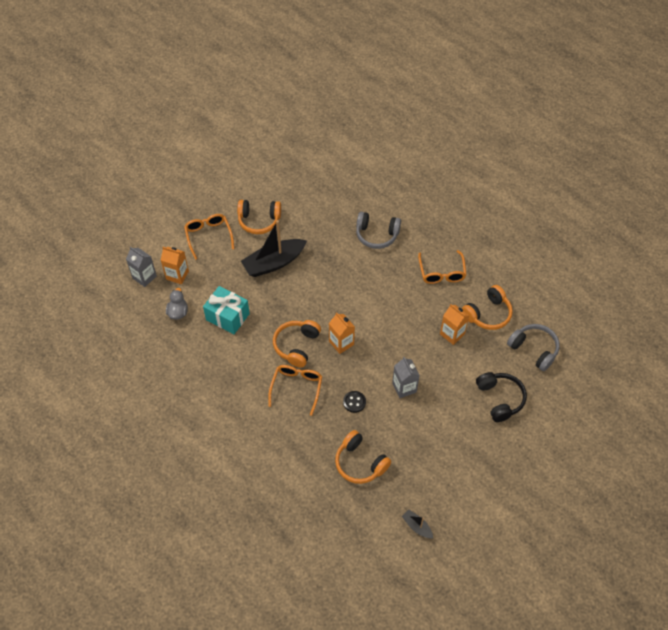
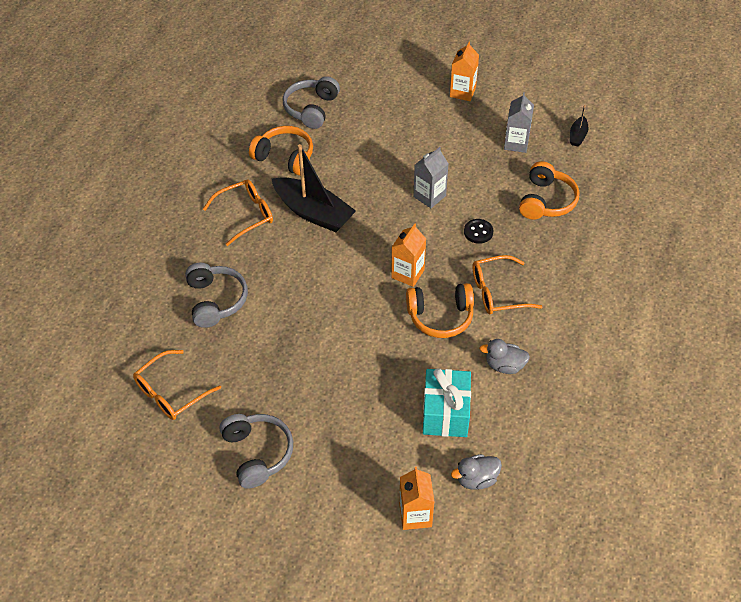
camera: 115 degrees left, 5 degrees down
(144, 277) = (445, 561): grey carton -> grey carton (516, 143)
(208, 236) = (321, 509): orange glasses -> orange glasses (171, 392)
(240, 363) = (504, 365): none -> grey duck
(259, 221) = (257, 453): orange headphones -> grey headphones
(274, 263) = (325, 399): black boat -> black boat (313, 212)
(452, 334) = (331, 178): orange carton -> orange carton (462, 92)
(500, 399) = (391, 118): black headphones -> none

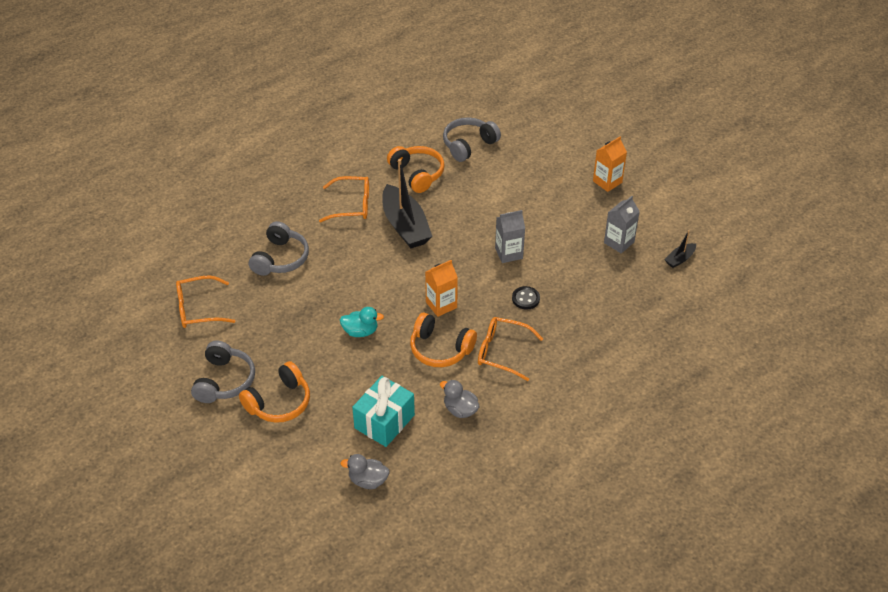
camera: 30 degrees right, 5 degrees down
(353, 336) = (360, 331): none -> turquoise duck
(415, 515) = (301, 482): orange carton -> none
(546, 201) = (605, 299): orange headphones -> orange headphones (279, 402)

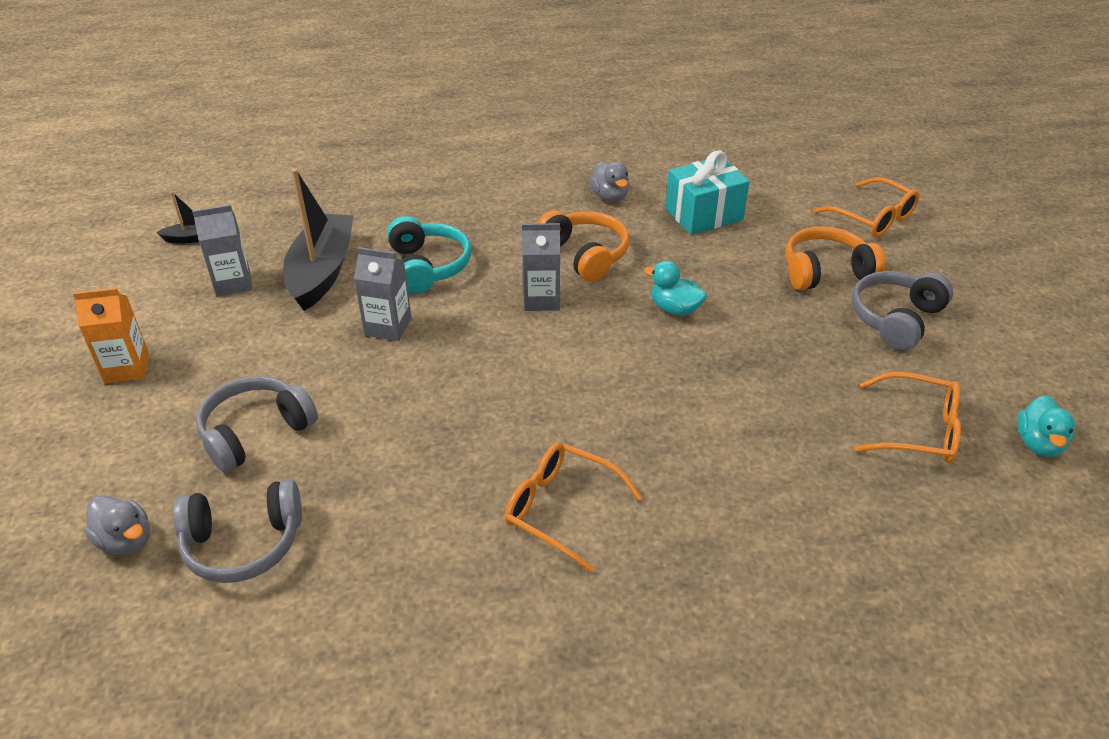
camera: 150 degrees left, 5 degrees down
(133, 326) = (1038, 443): none -> turquoise duck
(280, 258) = (745, 460): grey headphones -> grey headphones (256, 432)
(368, 481) = (752, 178): grey duck -> grey duck (126, 540)
(405, 226) = (499, 430): black boat -> black boat (322, 272)
(417, 174) = (394, 522): orange headphones -> none
(441, 305) = (541, 299): orange carton -> grey carton
(502, 352) = (513, 227): orange glasses -> orange glasses (873, 218)
(525, 299) = (427, 267): black button -> turquoise headphones

